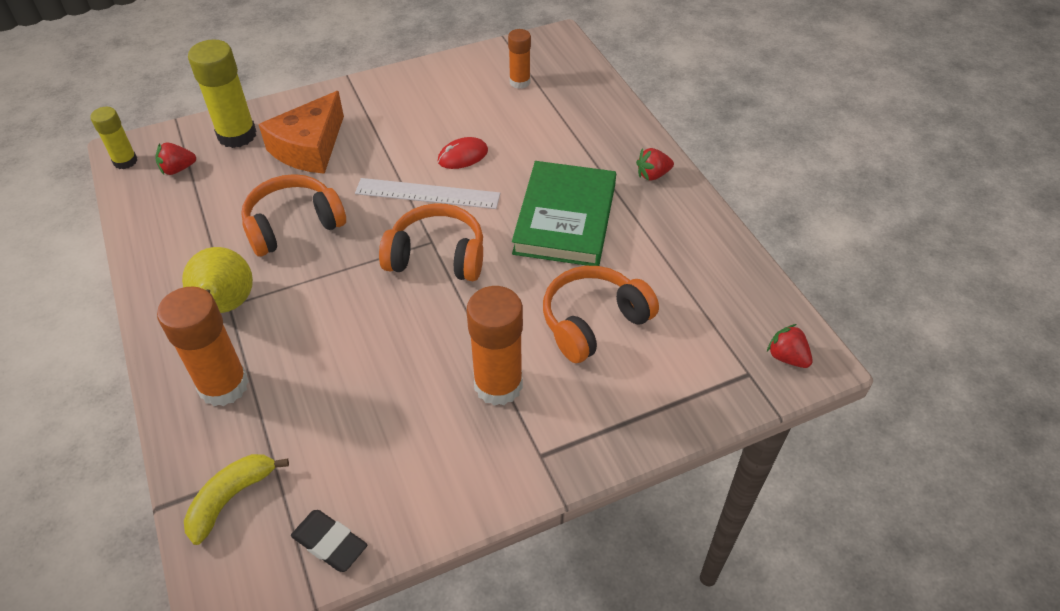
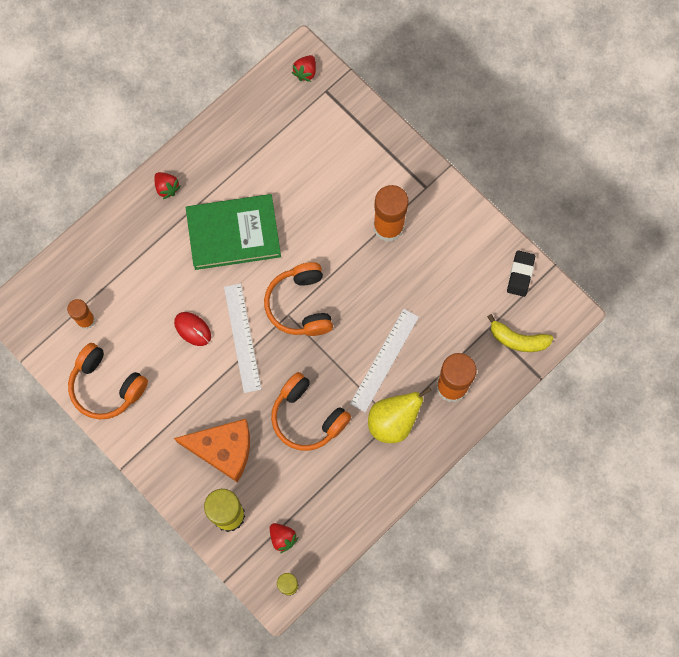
camera: 110 degrees left, 25 degrees up
(311, 321) = (384, 360): none -> white ruler
(593, 322) = (320, 187): orange headphones -> orange headphones (106, 386)

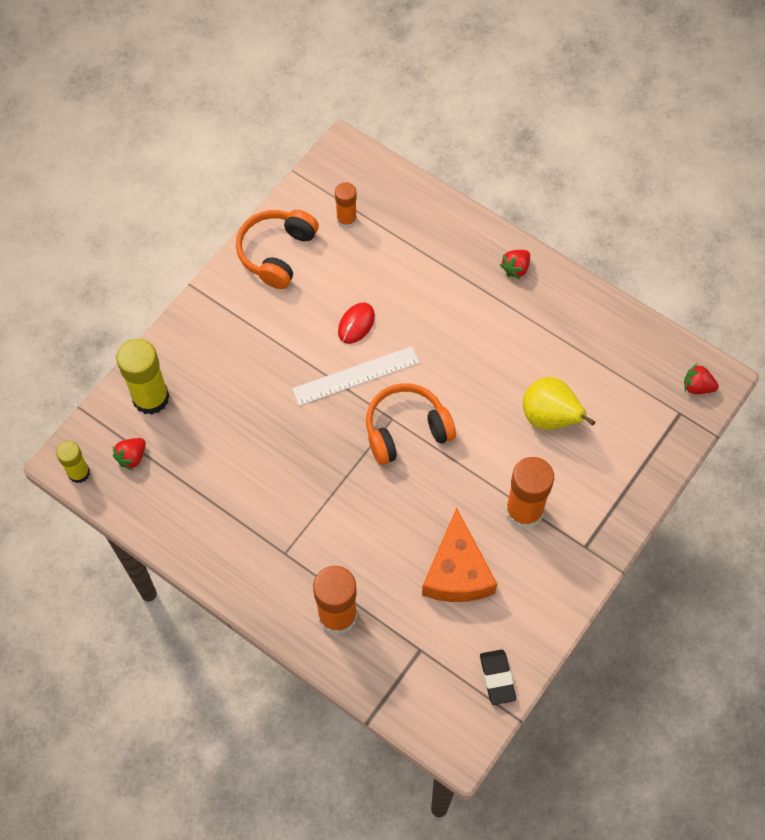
camera: 80 degrees right, 10 degrees down
(223, 449) = (224, 379): orange cheese -> orange cheese (457, 572)
(233, 234) = (477, 345): green book -> none
(307, 417) = (274, 460): orange headphones -> none
(384, 360) = (357, 533): white ruler -> none
(393, 421) = (283, 555): yellow pear -> yellow pear (550, 417)
(518, 339) = (411, 687): yellow banana -> none
(520, 274) = (497, 678): black eraser -> black eraser turned 75 degrees clockwise

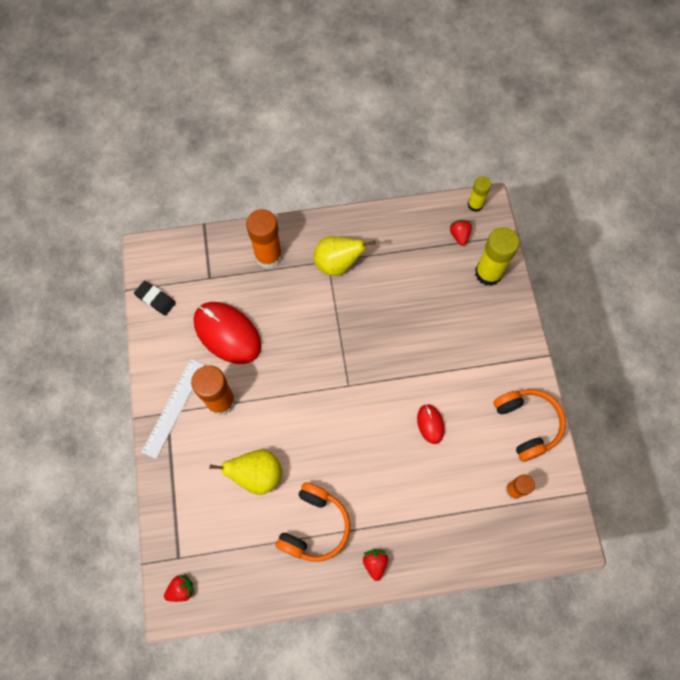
camera: 135 degrees right, 5 degrees up
(278, 541) = (337, 264): none -> yellow pear
(356, 376) = (395, 391): white ruler -> white ruler (174, 407)
(406, 430) = (333, 386): orange headphones -> orange headphones (314, 526)
(457, 572) = (227, 333): orange cheese -> red mouse

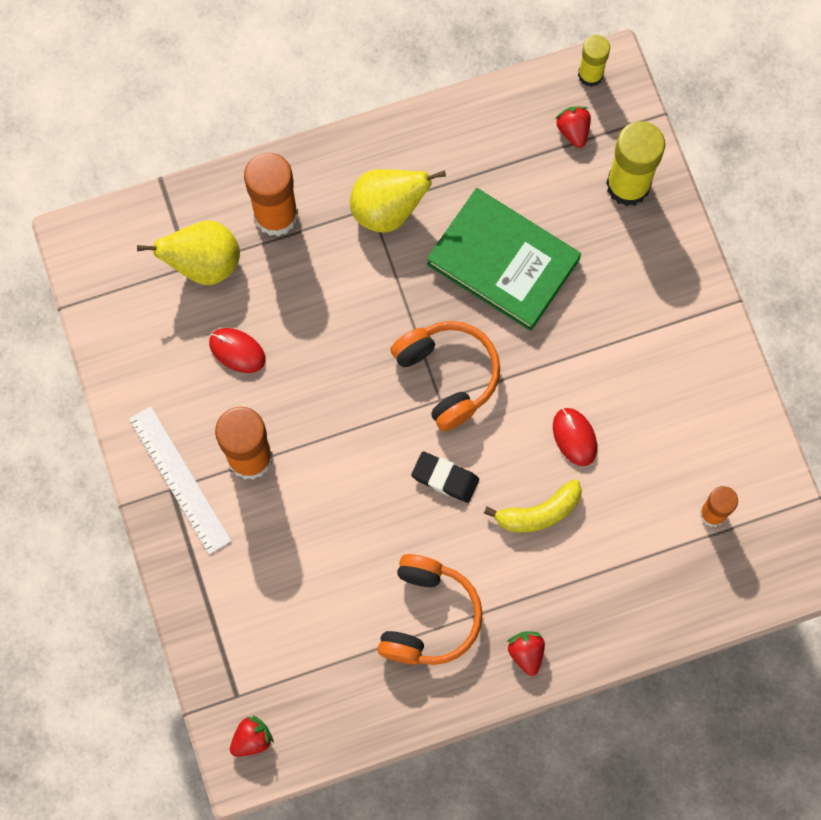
camera: 10 degrees left, 5 degrees up
(155, 299) = (111, 315): black eraser -> black eraser (445, 478)
(174, 407) = (180, 479): white ruler -> white ruler turned 45 degrees counterclockwise
(227, 333) = (237, 351): red mouse -> red mouse, size x0.49
(257, 475) = (328, 557): yellow pear -> yellow pear (204, 263)
(399, 469) = (539, 512): none -> yellow banana
(403, 306) = (503, 262): none -> green book
(526, 424) = (719, 413): orange headphones -> orange headphones (447, 376)

